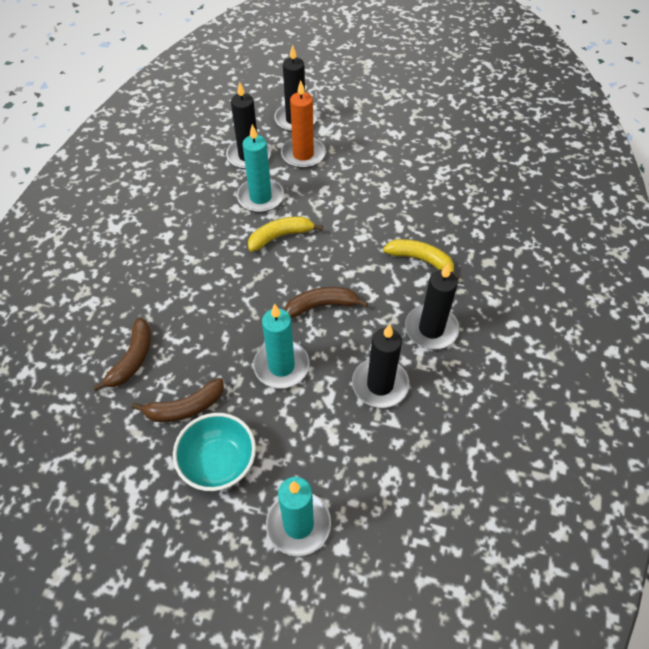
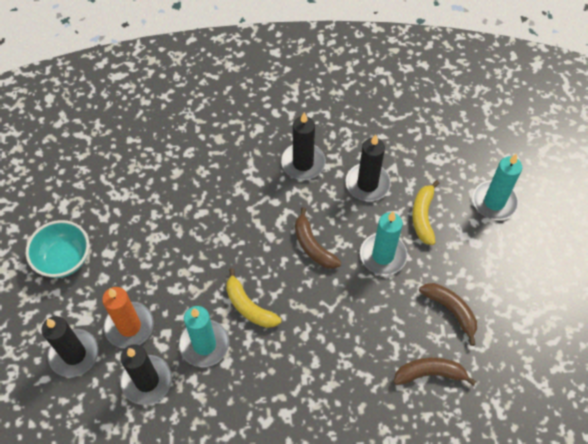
camera: 110 degrees left, 5 degrees up
(219, 463) = (480, 267): turquoise bowl -> turquoise bowl (64, 259)
(421, 260) = (235, 186): yellow banana -> yellow banana (423, 216)

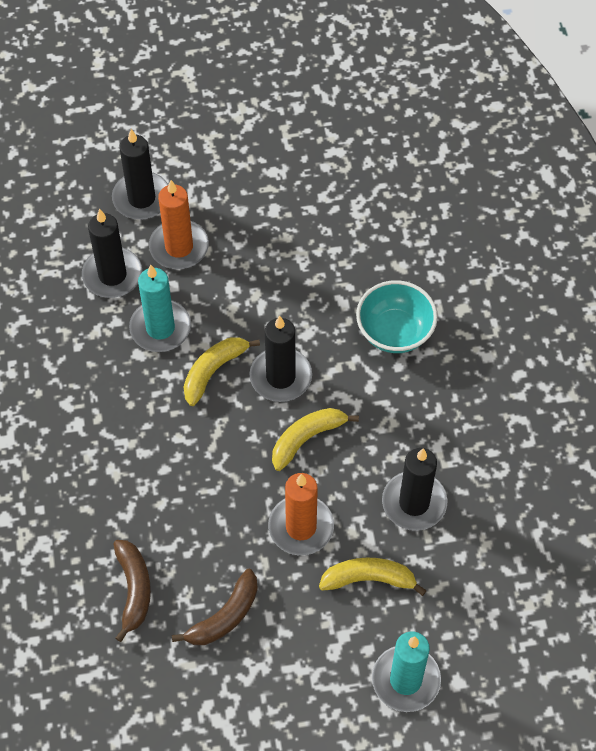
camera: 85 degrees right, 0 degrees up
(64, 259) = (261, 166): turquoise bowl -> turquoise bowl (395, 332)
(303, 163) = (437, 417): black candle -> black candle (280, 377)
(313, 246) = (307, 439): brown banana -> yellow banana
(383, 255) = (301, 527): turquoise candle -> orange candle

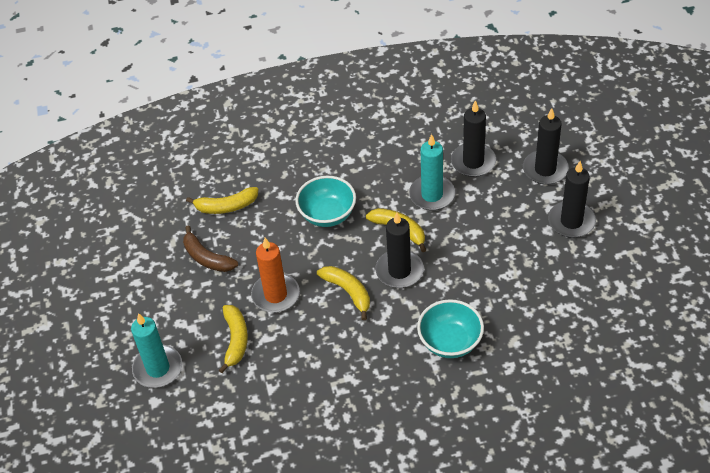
camera: 90 degrees right, 10 degrees down
(134, 589) = (226, 206): brown banana -> yellow banana
(172, 456) = (327, 214): none -> turquoise bowl
(179, 247) = (505, 197): orange candle -> none
(414, 503) = (298, 365): black candle -> black candle (571, 221)

